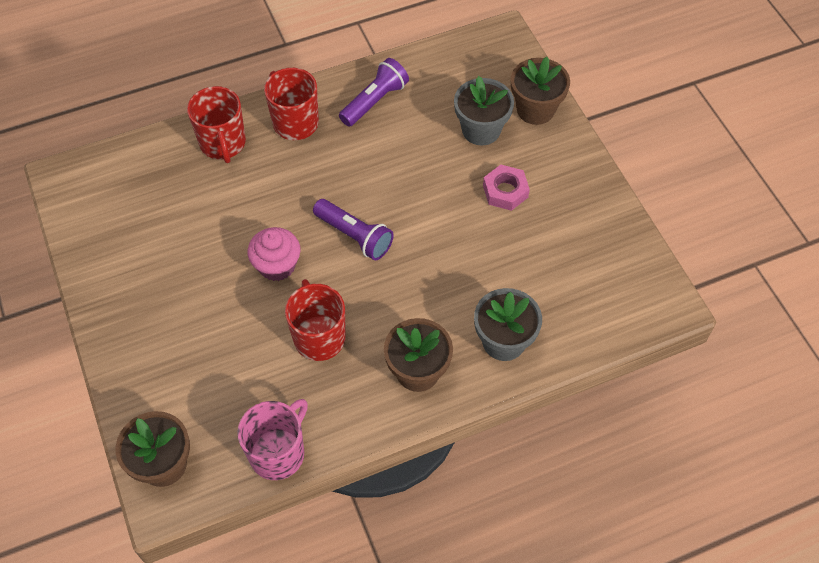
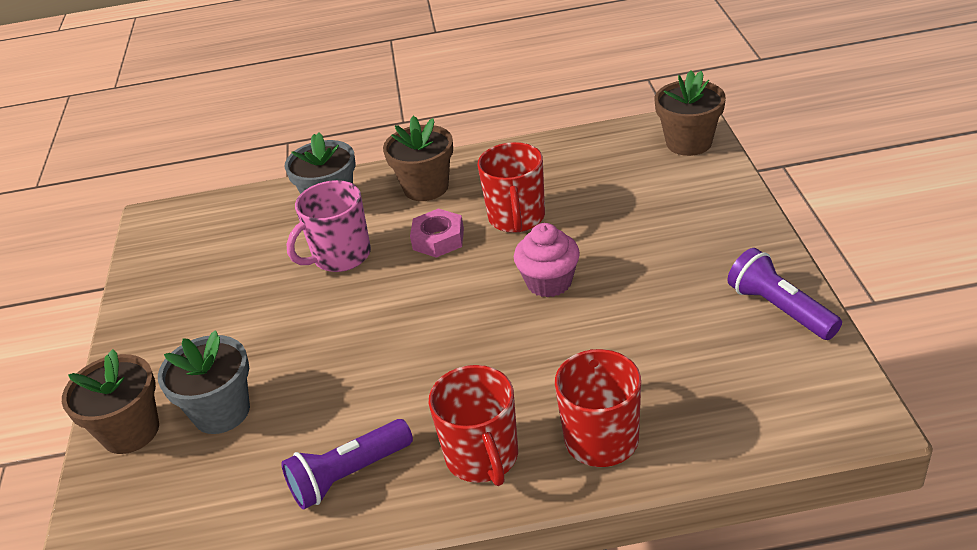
camera: 160 degrees left, 20 degrees down
(278, 453) = (577, 144): pink mug -> pink mug (340, 256)
(355, 236) = (446, 303): purple flashlight -> purple flashlight (779, 309)
(505, 191) = (241, 333): pink nut -> pink nut (438, 239)

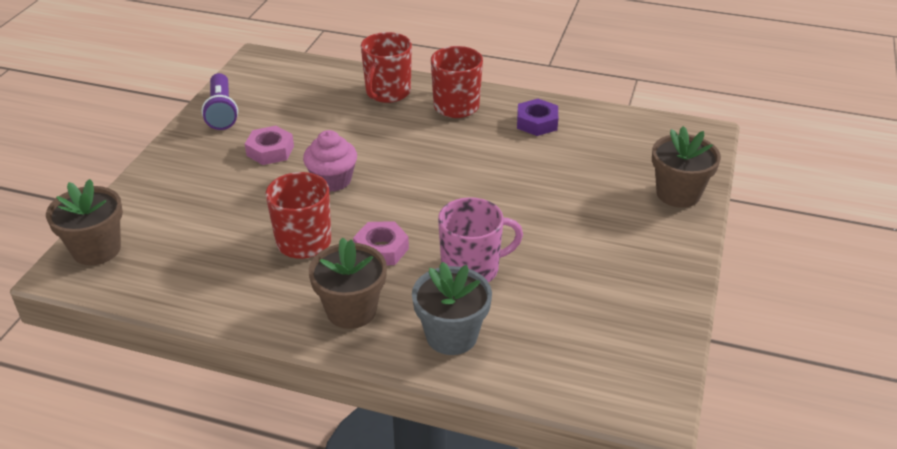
camera: 160 degrees left, 0 degrees up
(221, 412) = (609, 183): grey flower pot -> none
(348, 475) = (537, 122): purple flashlight -> purple nut
(655, 286) = (270, 151): none -> pink nut

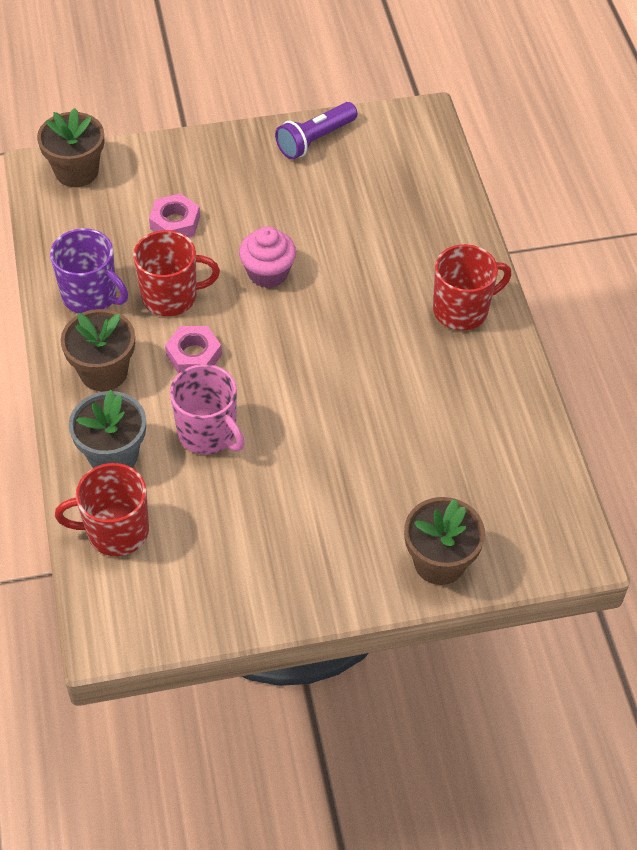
camera: 60 degrees right, 15 degrees up
(255, 289) = (91, 296): none -> purple mug
(270, 151) = (280, 206): pink nut -> pink nut (175, 223)
(387, 92) = (442, 244): red mug -> red mug (116, 531)
(537, 122) = (482, 391): purple nut -> none

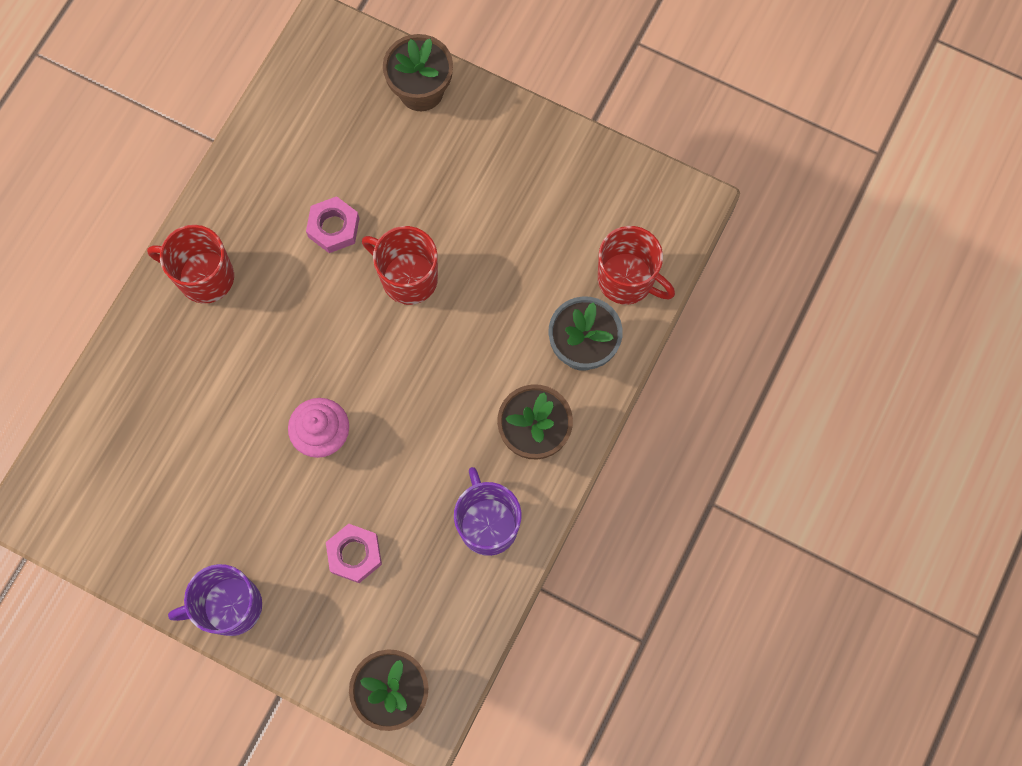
camera: 140 degrees left, 20 degrees up
(171, 296) = (422, 471): red mug -> red mug (408, 278)
(194, 355) = (450, 395): pink nut -> pink nut (333, 227)
(208, 433) = (496, 313): pink mug -> none
(234, 149) = (230, 606): none -> purple mug
(315, 140) = (149, 559): purple flashlight -> none

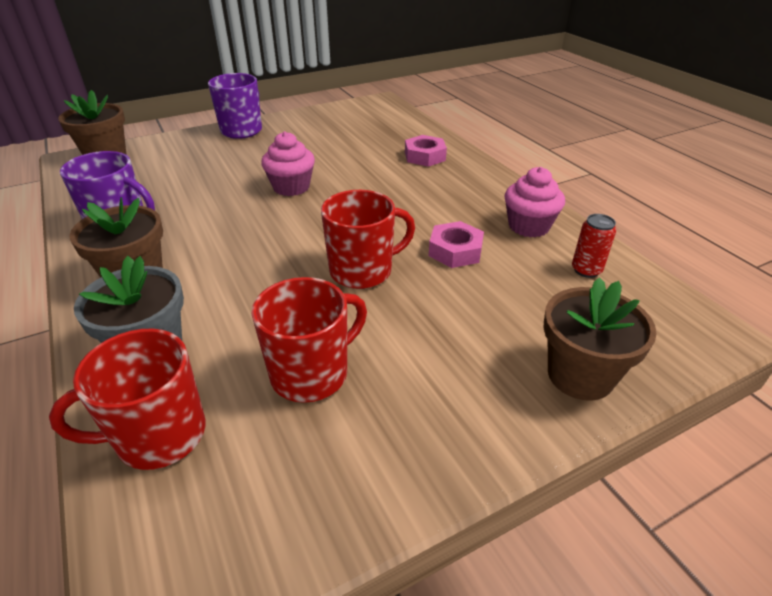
camera: 125 degrees right, 35 degrees down
(204, 277) = (469, 183): red mug -> red mug (311, 373)
(255, 191) = (528, 226): none -> pink cupcake
(297, 125) = (586, 270): none -> red can
(354, 554) = (199, 171): pink nut -> pink nut (425, 156)

